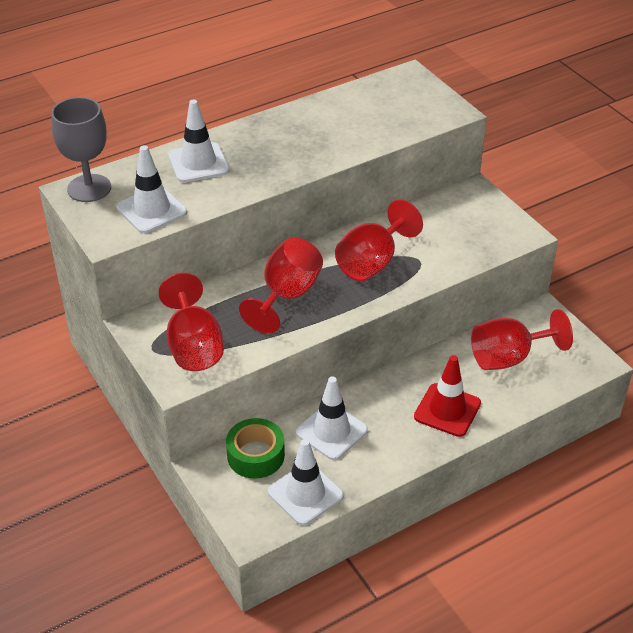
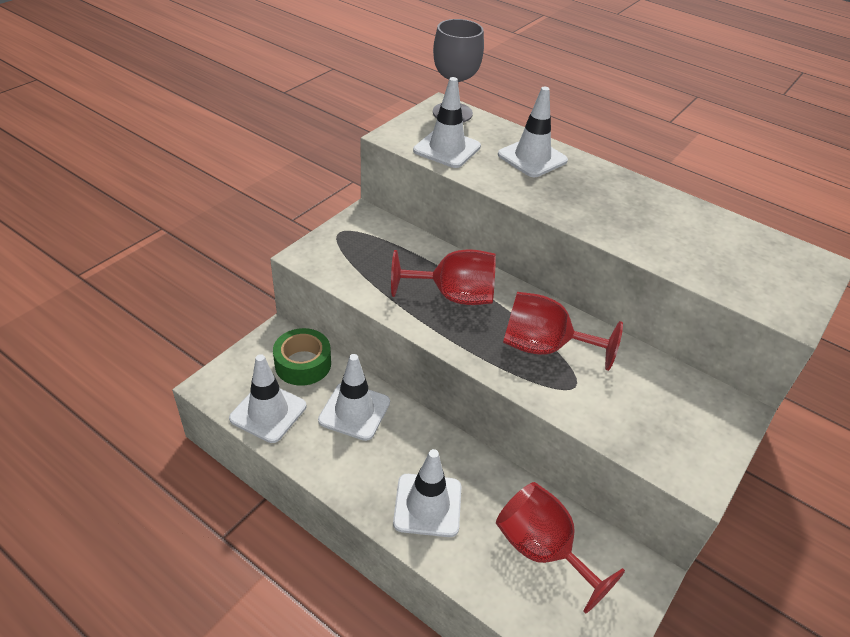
camera: 65 degrees right, 0 degrees up
(193, 346) = (353, 254): red goblet -> none
(447, 410) = (427, 505): red traffic cone -> white traffic cone

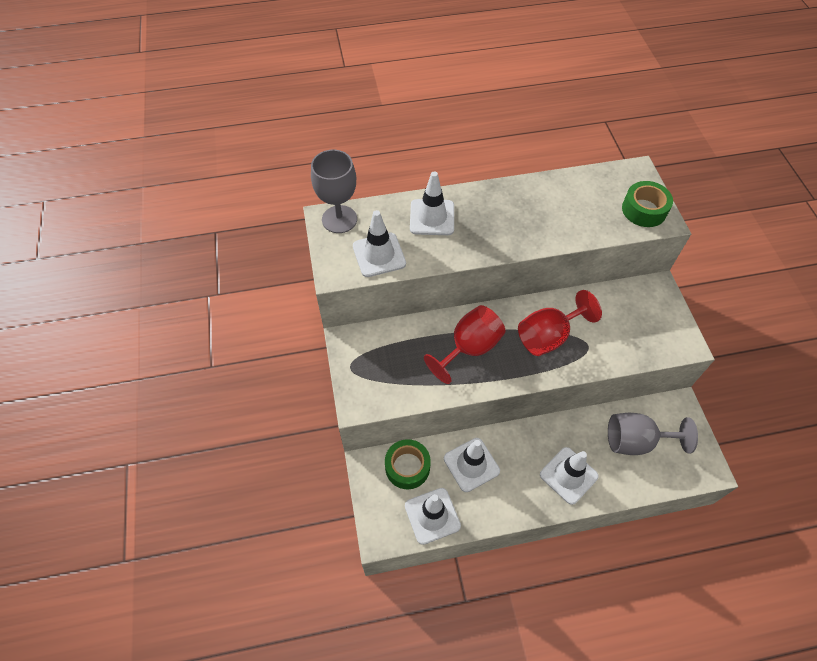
camera: 45 degrees left, 15 degrees up
(542, 550) = (636, 441): red goblet -> grey goblet
(778, 292) = (644, 210): none -> green tape

